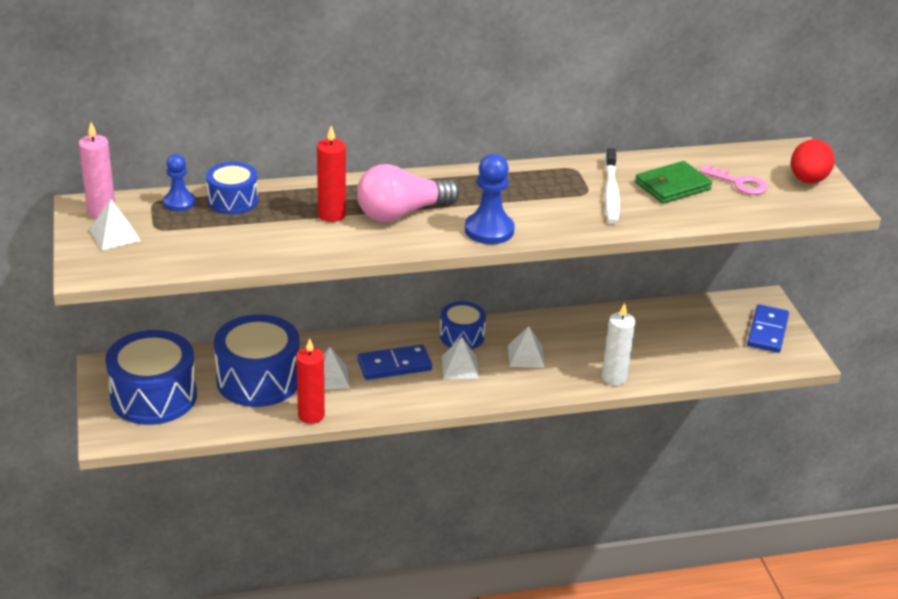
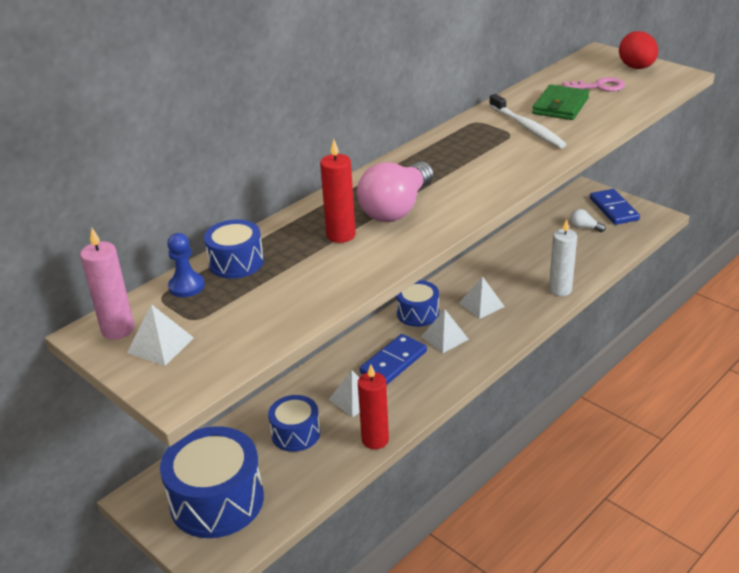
camera: 30 degrees left, 0 degrees up
(258, 380) = (295, 433): blue drum -> blue drum, size x0.56
(489, 230) = (483, 191): blue pawn -> none
(713, 334) = (584, 227): none -> white light bulb

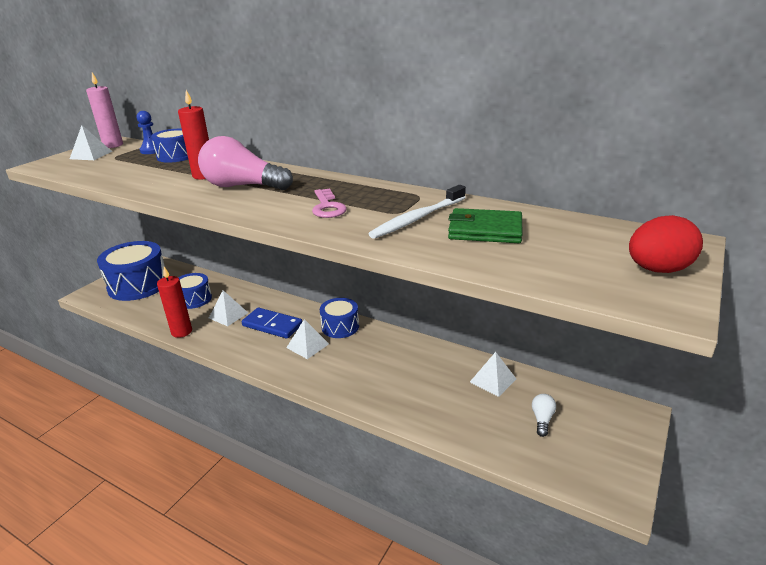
camera: 75 degrees right, 5 degrees down
(481, 305) = (361, 360): white pyramid -> white pyramid (493, 380)
(560, 290) = (402, 410): white candle -> none
(599, 86) = (563, 248): pink key -> pink key (327, 207)
(614, 209) = (605, 444): blue domino -> none

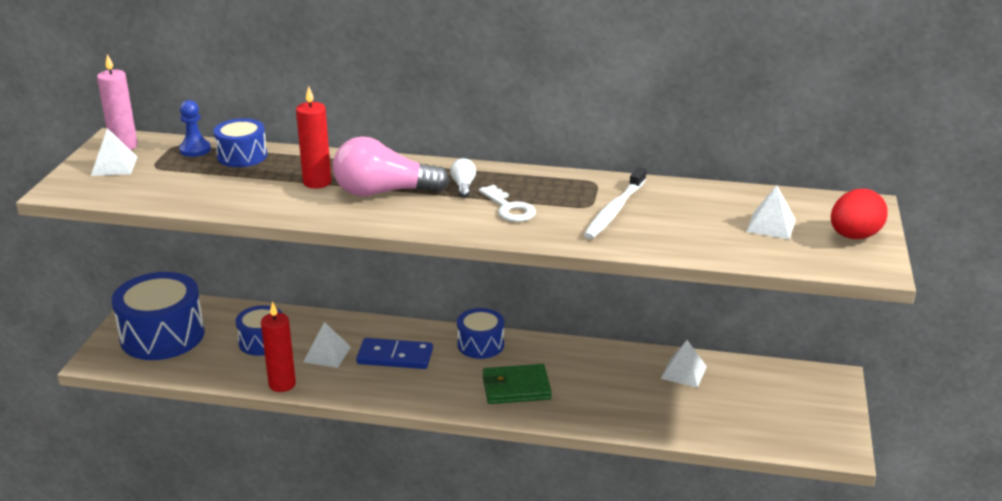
camera: 20 degrees left, 0 degrees up
(307, 345) = (456, 373): white pyramid -> white pyramid (771, 225)
(327, 207) = (509, 208): pink key -> white key
(485, 230) = (688, 216): green wallet -> green wallet (516, 388)
(542, 419) = (749, 401): white light bulb -> white light bulb (463, 186)

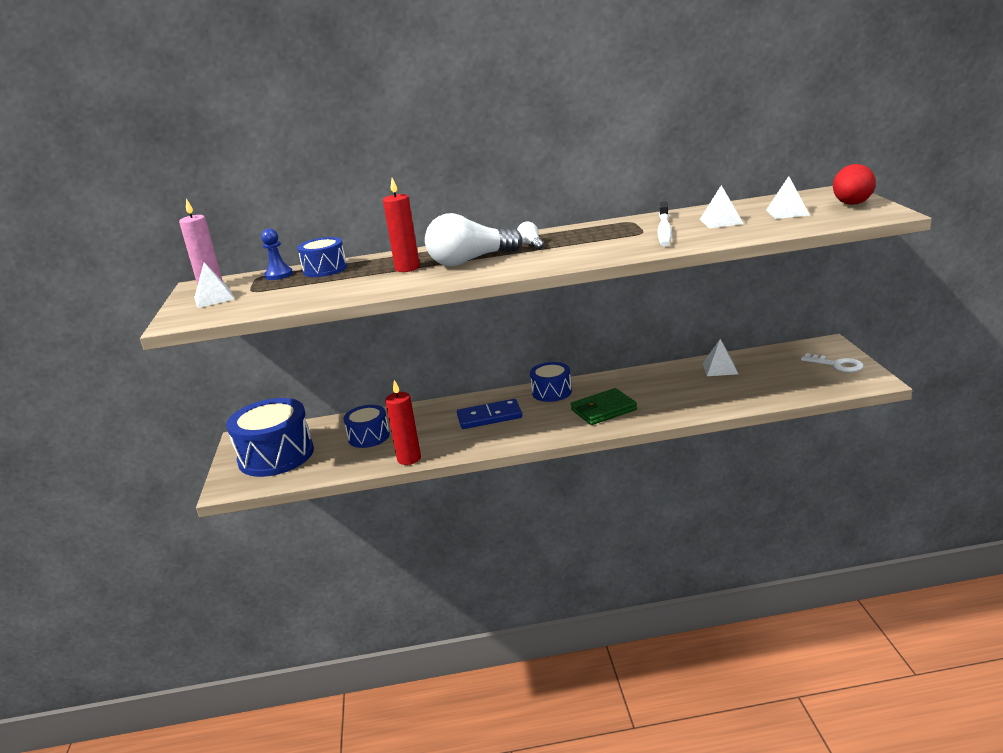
camera: 15 degrees left, 5 degrees down
(327, 354) = (431, 430): white pyramid -> white pyramid (721, 221)
(383, 192) = (470, 261): pink light bulb -> white light bulb
(509, 208) = (582, 246): white key -> white key (837, 365)

